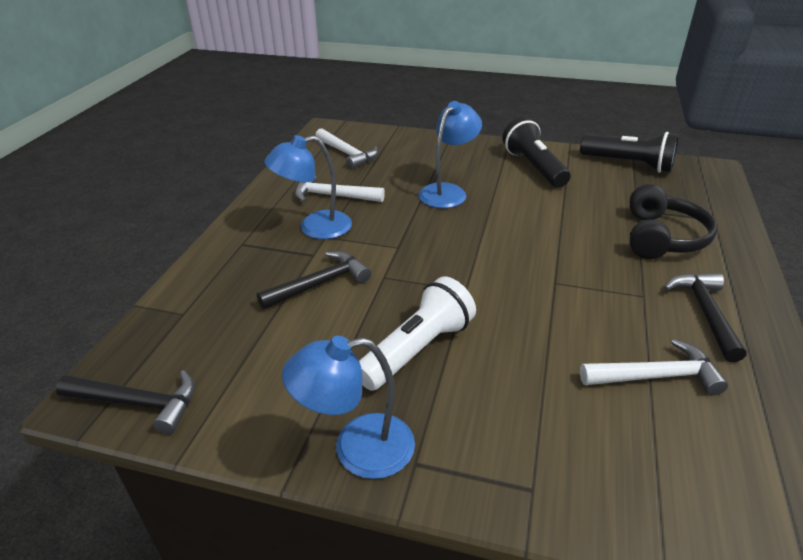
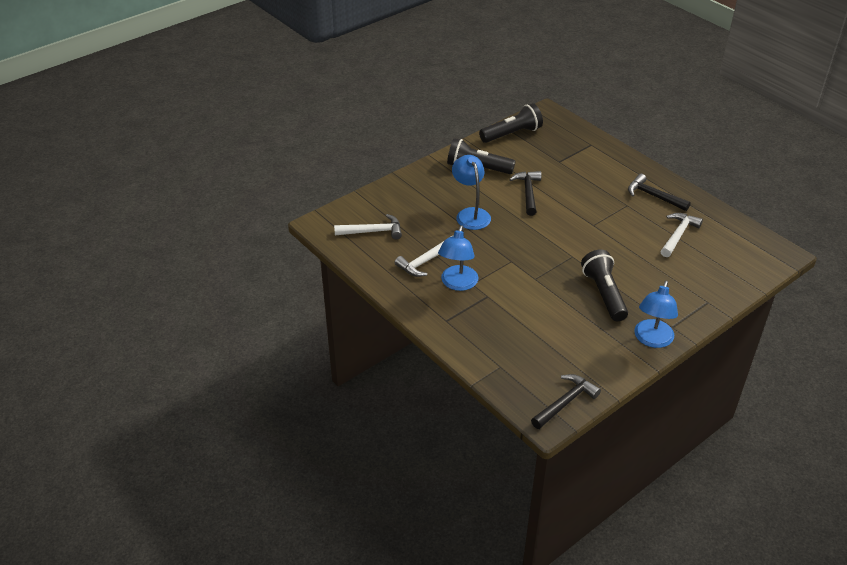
camera: 55 degrees left, 5 degrees up
(320, 284) = (519, 304): black hammer -> black hammer (528, 192)
(417, 349) = (604, 294): white flashlight -> black flashlight
(662, 237) = (590, 170): black headphones -> none

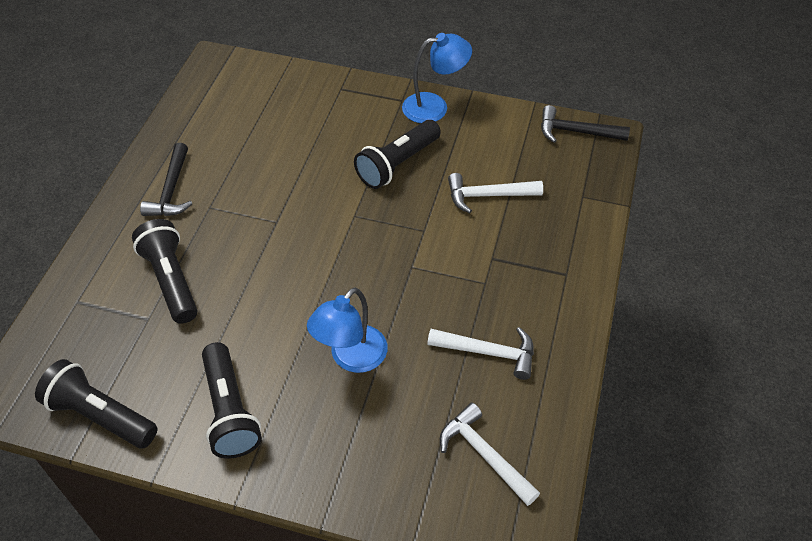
camera: 125 degrees left, 10 degrees up
(457, 284) = (498, 296): blue lamp -> none
(528, 192) = (252, 318): black hammer -> none
(579, 175) = (171, 280): none -> black flashlight
(678, 235) = (240, 144): white hammer -> white hammer (488, 195)

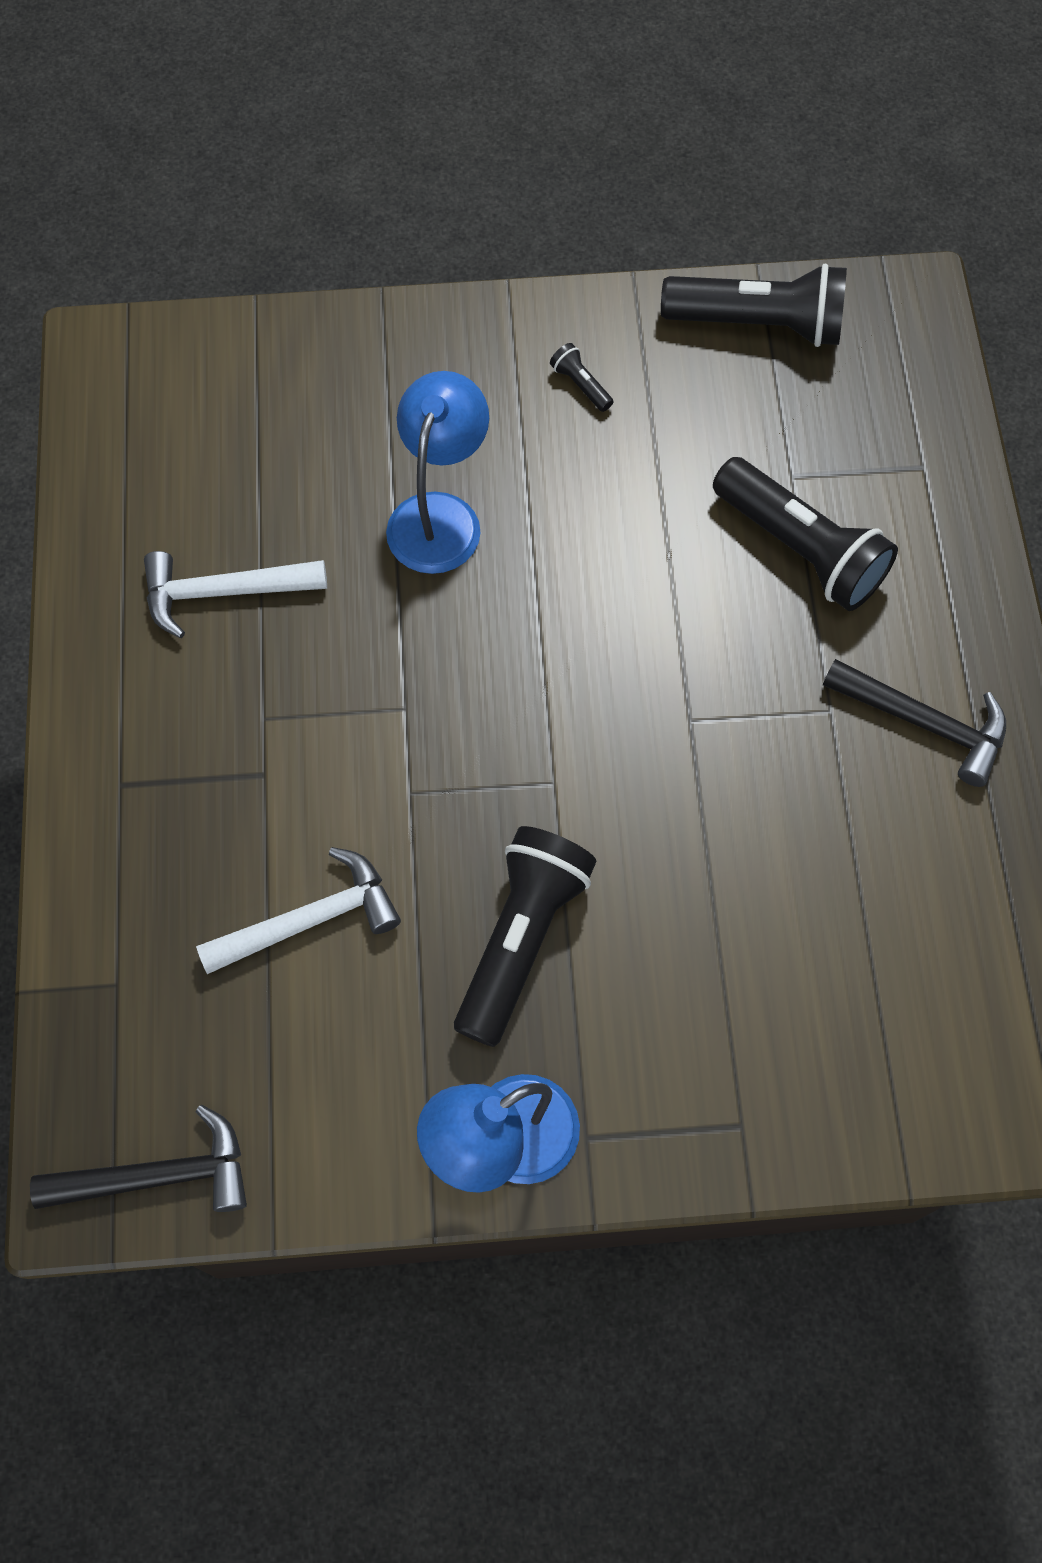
camera: 160 degrees right, 15 degrees up
(171, 190) = (924, 723): black hammer -> black hammer turned 135 degrees clockwise
(230, 411) = (580, 385): black flashlight -> black flashlight, size x0.41
(484, 454) = (190, 439): white hammer -> none

